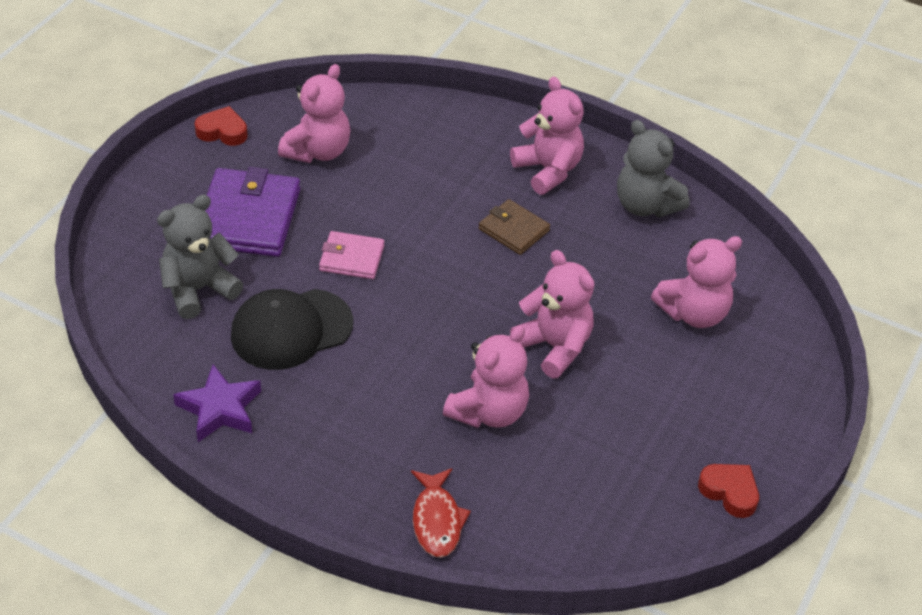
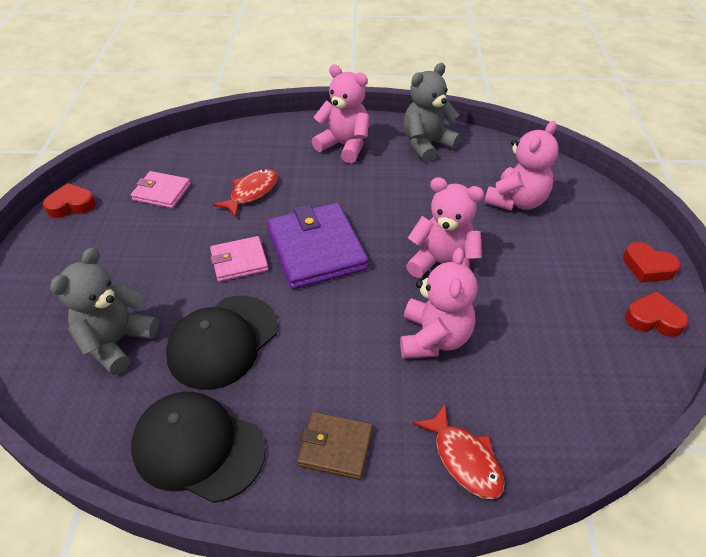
camera: 25 degrees left, 0 degrees up
(220, 409) = (198, 447): purple star -> black cap
(248, 217) = (130, 263): purple wallet -> purple wallet (316, 249)
(318, 151) = (161, 192): pink teddy bear -> pink wallet
(409, 187) = (251, 192): none -> red fish
(514, 230) = (350, 193): brown wallet -> brown wallet (335, 447)
(645, 205) = (427, 145): grey teddy bear -> grey teddy bear turned 120 degrees clockwise
(776, 442) = (647, 267): none -> red heart

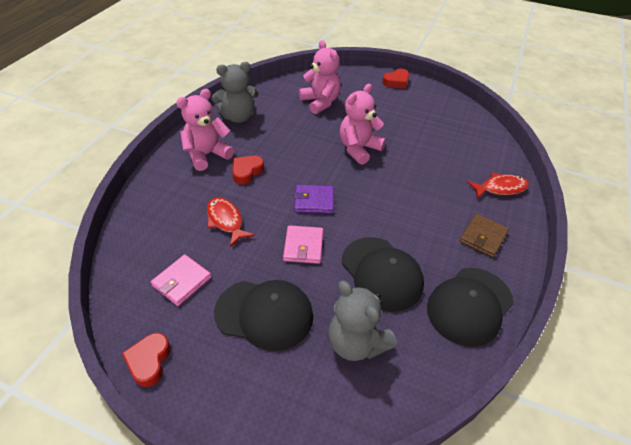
camera: 70 degrees left, 0 degrees up
(137, 259) = (264, 314): none -> black cap
(316, 249) = (314, 201): purple wallet -> purple wallet, size x0.55
(427, 145) = (238, 117): grey teddy bear -> grey teddy bear turned 90 degrees counterclockwise
(434, 338) = (416, 172): pink teddy bear -> none
(653, 319) = (431, 95): red heart -> red heart (246, 172)

